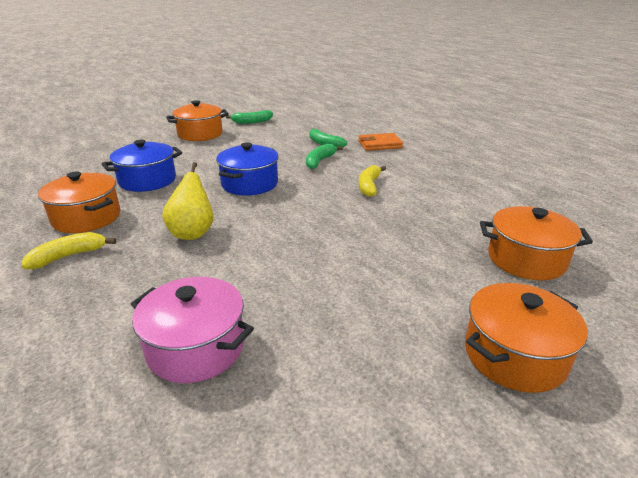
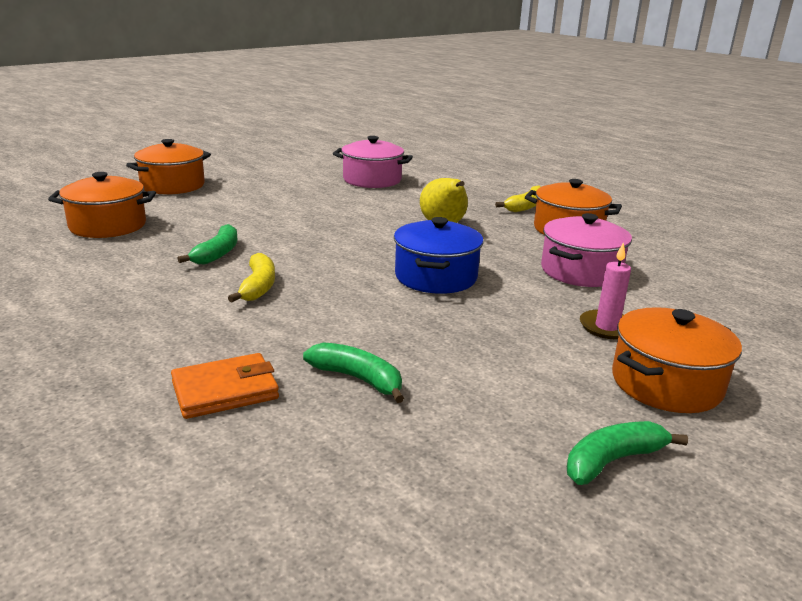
camera: 165 degrees right, 5 degrees down
(147, 180) = (580, 271): blue pot -> pink pot
(188, 152) = (607, 327): none -> pink candle
(319, 161) = (350, 327): green banana -> green banana (217, 253)

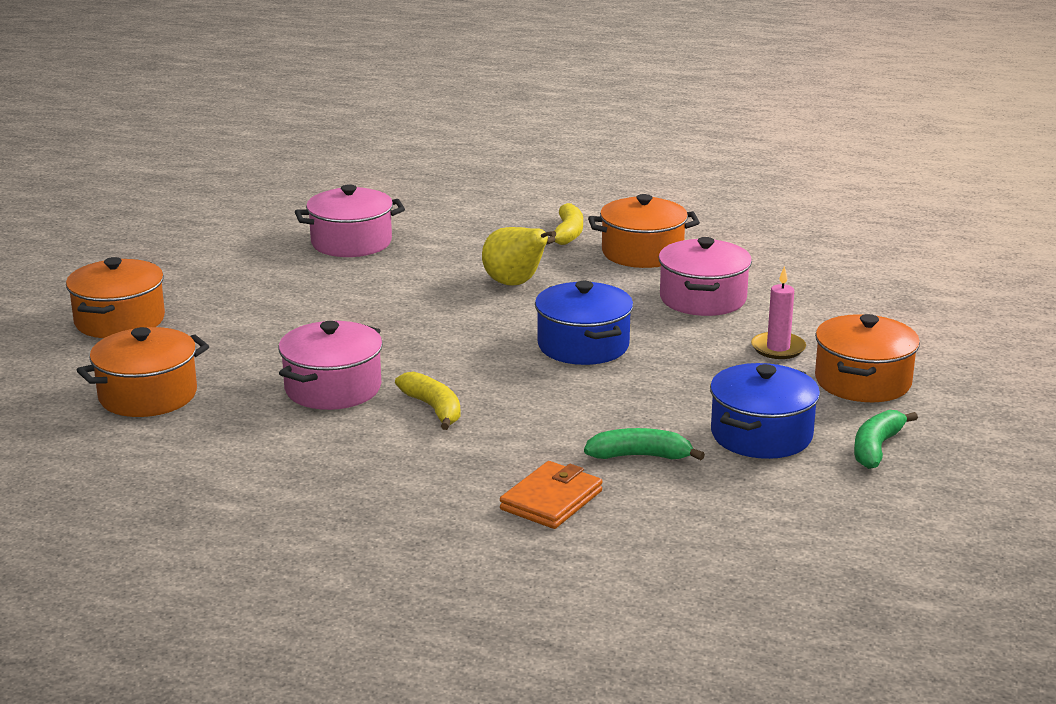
camera: 30 degrees left, 0 degrees up
(217, 253) = (333, 388): green banana -> pink pot
(498, 400) = (761, 435): none -> blue pot

